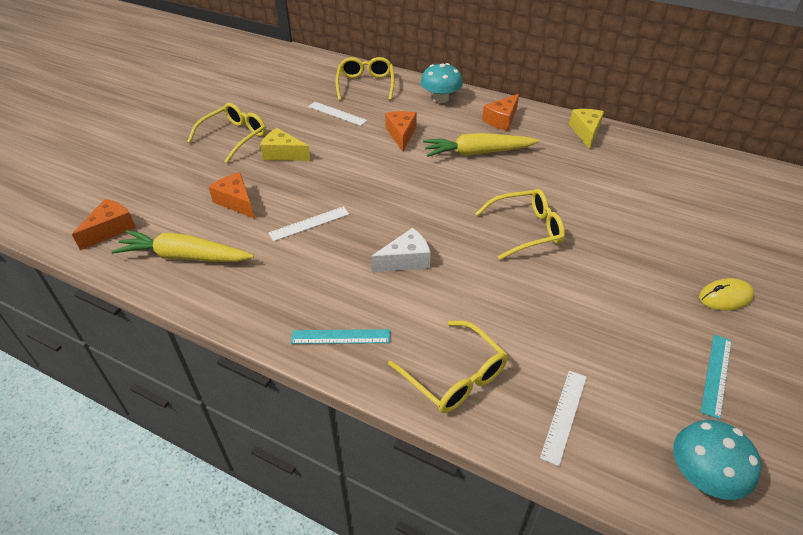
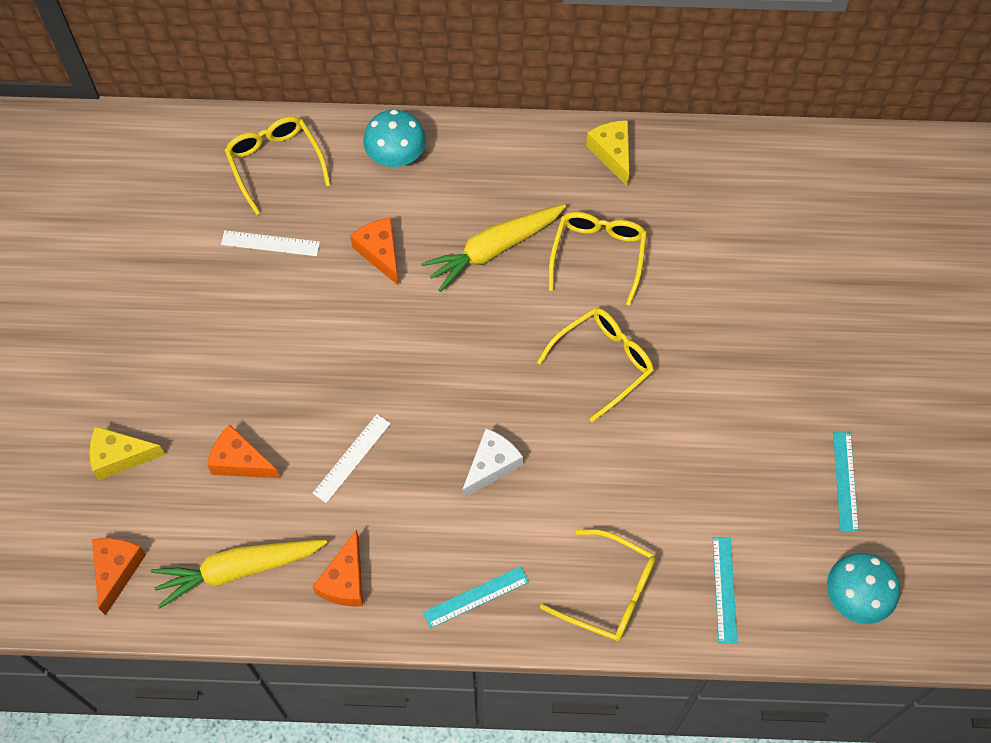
camera: 25 degrees left, 20 degrees up
(234, 137) = (159, 348): yellow glasses -> yellow glasses (598, 255)
(283, 154) = (245, 353): yellow cheese -> yellow cheese (120, 457)
(501, 120) = (497, 170): orange cheese -> orange cheese (345, 580)
(564, 415) = (724, 589): white ruler -> turquoise ruler
(725, 297) = (834, 375): yellow mouse -> none

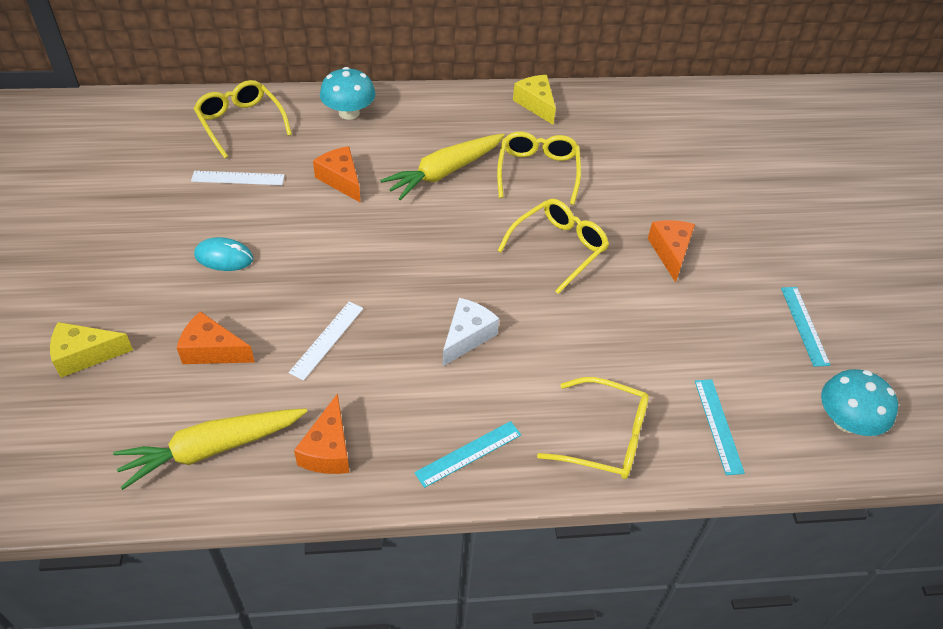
camera: 10 degrees left, 15 degrees down
(117, 570) = (76, 461): orange cheese -> orange cheese (670, 252)
(253, 349) = (224, 257): none -> turquoise mouse

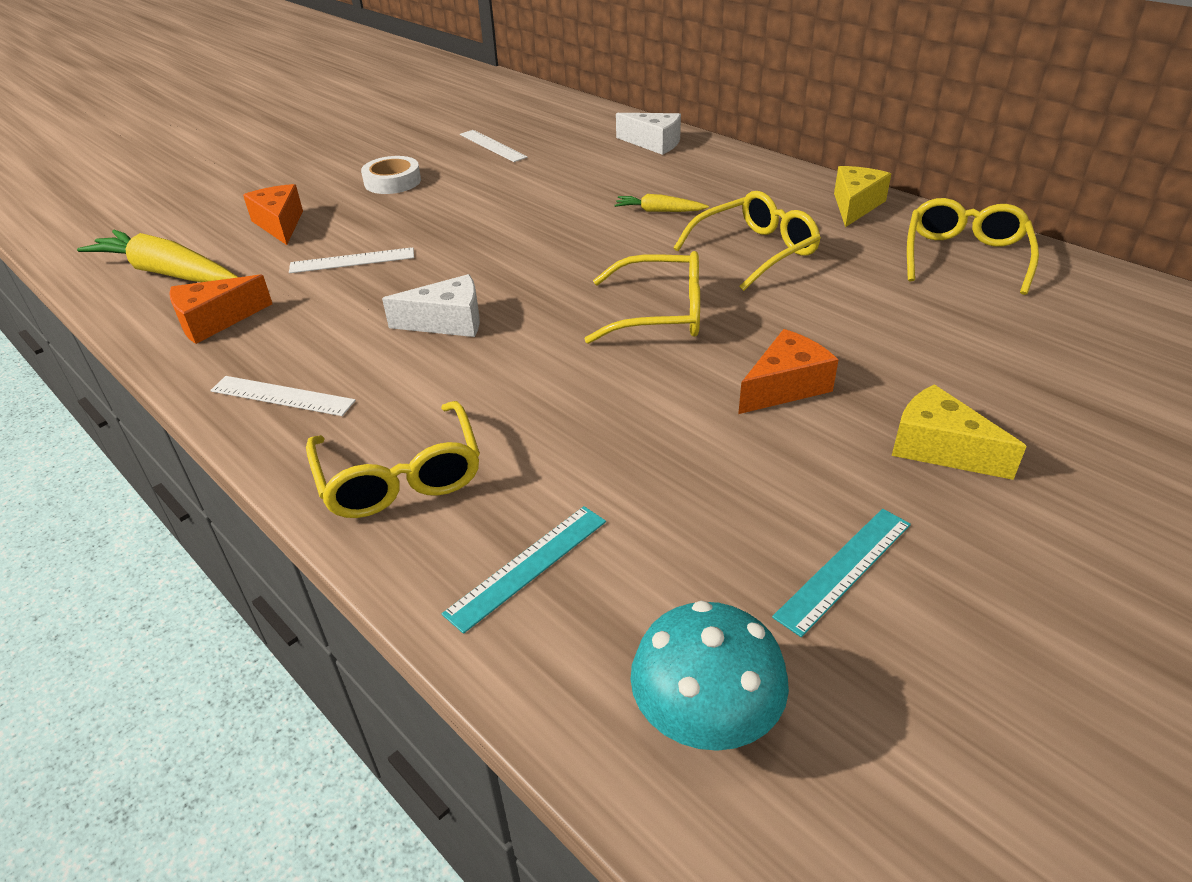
camera: 55 degrees right, 10 degrees down
(85, 355) = (221, 188): yellow cheese -> yellow cheese (939, 448)
(224, 257) = (392, 181): turquoise mouse -> white tape
(240, 123) = (558, 118): yellow glasses -> yellow glasses (964, 256)
(341, 180) = (562, 178): orange cheese -> none
(349, 113) = (654, 143): turquoise mushroom -> white cheese
(444, 172) = (658, 211): yellow carrot -> yellow carrot, size x0.50
(468, 453) = (282, 396): turquoise ruler -> white ruler

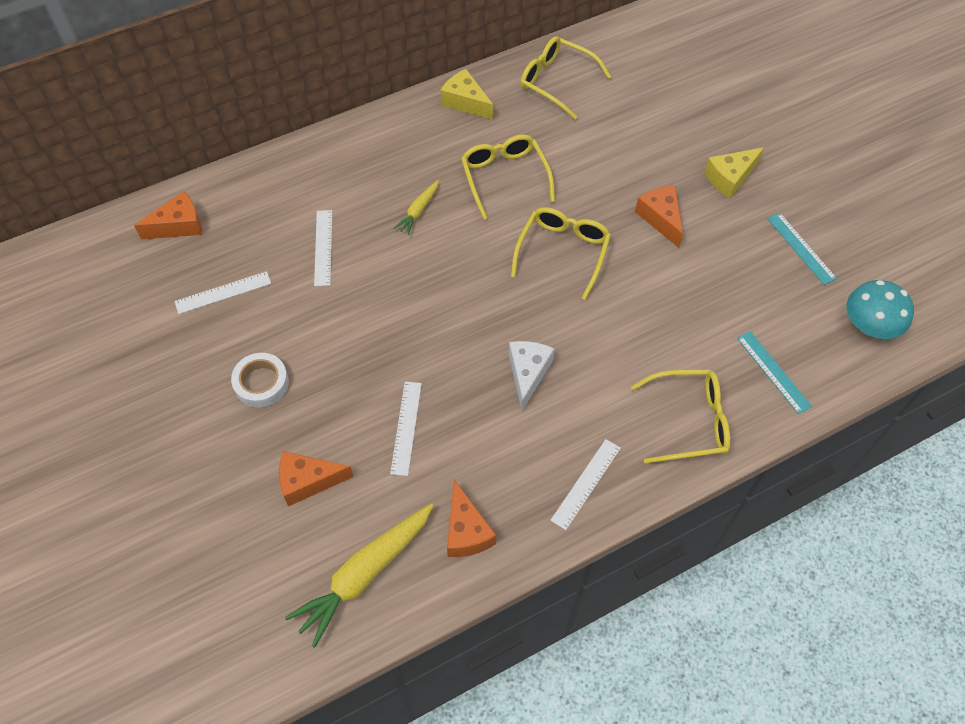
camera: 75 degrees left, 20 degrees up
(560, 114) = (179, 225): none -> orange cheese
(573, 175) = (323, 247): none -> white ruler
(654, 143) = (290, 177): white cheese -> none

